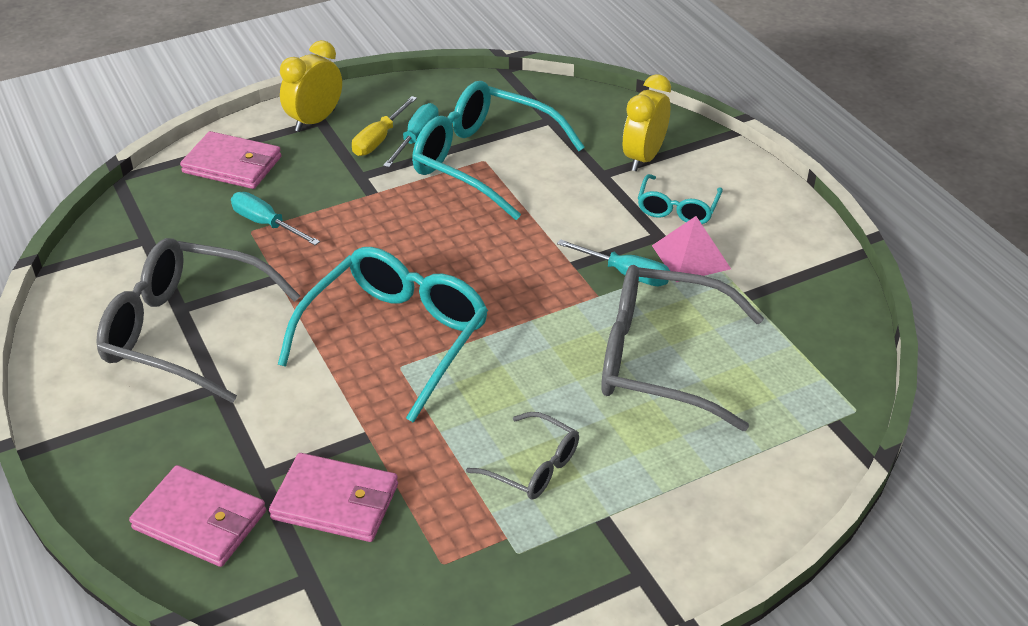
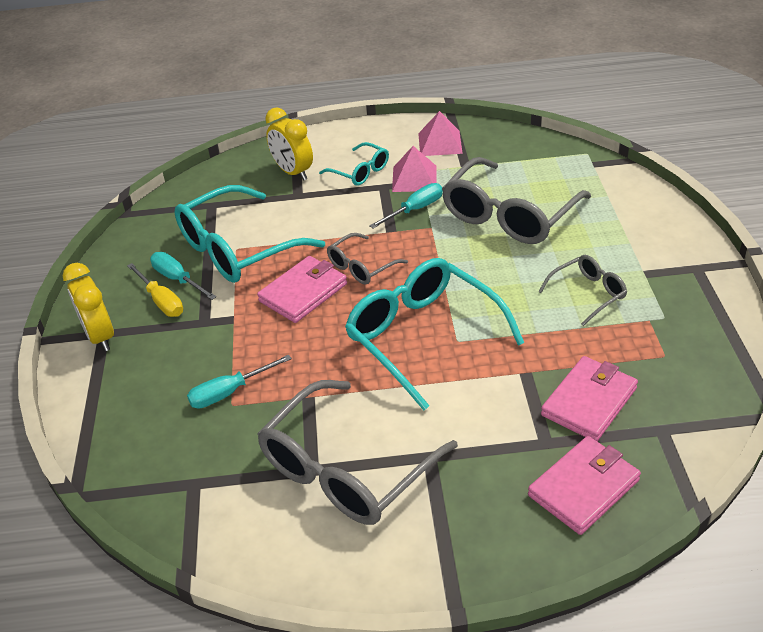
camera: 65 degrees left, 0 degrees up
(232, 165) = (123, 403): pink wallet -> pink wallet (303, 292)
(496, 259) = (362, 266): none -> grey glasses
(784, 260) = (440, 143): none -> pink pyramid

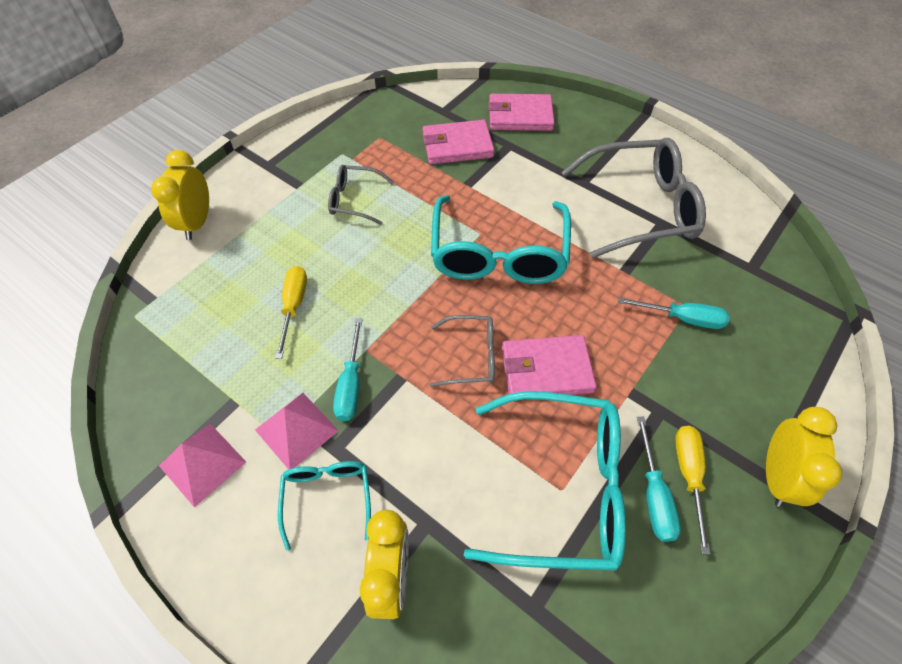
camera: 140 degrees left, 15 degrees up
(415, 210) = (351, 384): turquoise screwdriver -> turquoise screwdriver turned 90 degrees counterclockwise
(509, 215) = (293, 306): grey glasses -> yellow screwdriver
(656, 206) = (197, 223): none -> yellow clock

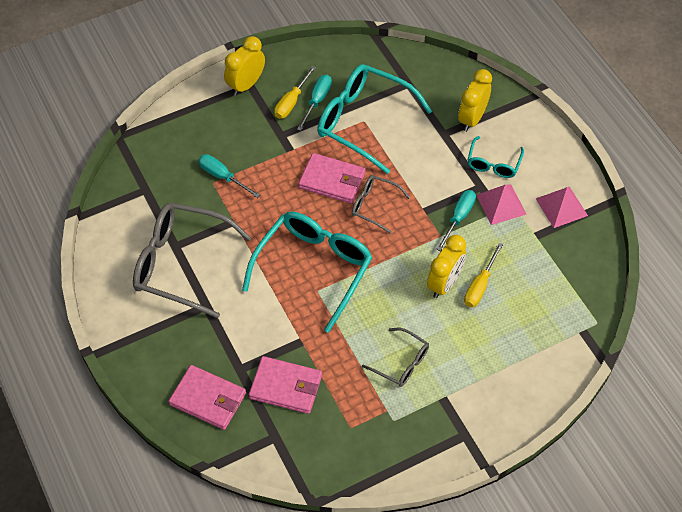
camera: 155 degrees left, 0 degrees up
(197, 223) = (539, 392): yellow clock -> yellow clock (444, 283)

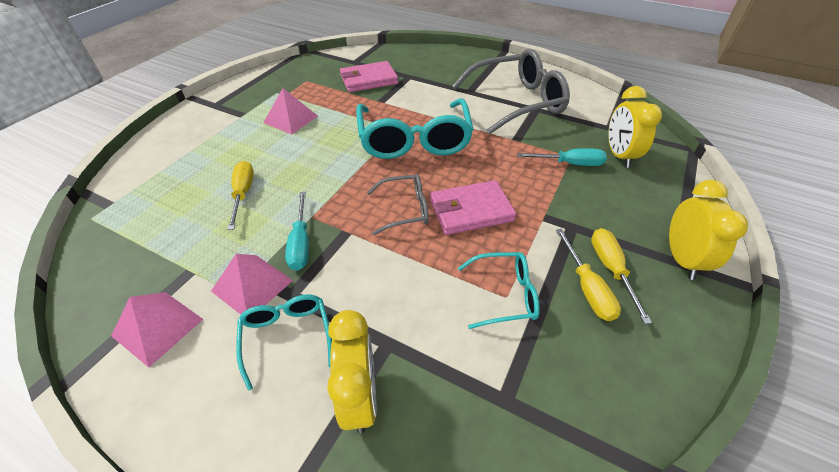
camera: 145 degrees right, 10 degrees down
(208, 399) = (413, 60): pink wallet -> none
(317, 101) = (587, 288): turquoise screwdriver -> yellow screwdriver
(364, 122) = (504, 295): turquoise glasses -> turquoise glasses, size x0.51
(401, 362) = (291, 119): grey glasses -> pink pyramid
(444, 283) = (283, 180): yellow clock -> yellow clock (619, 155)

